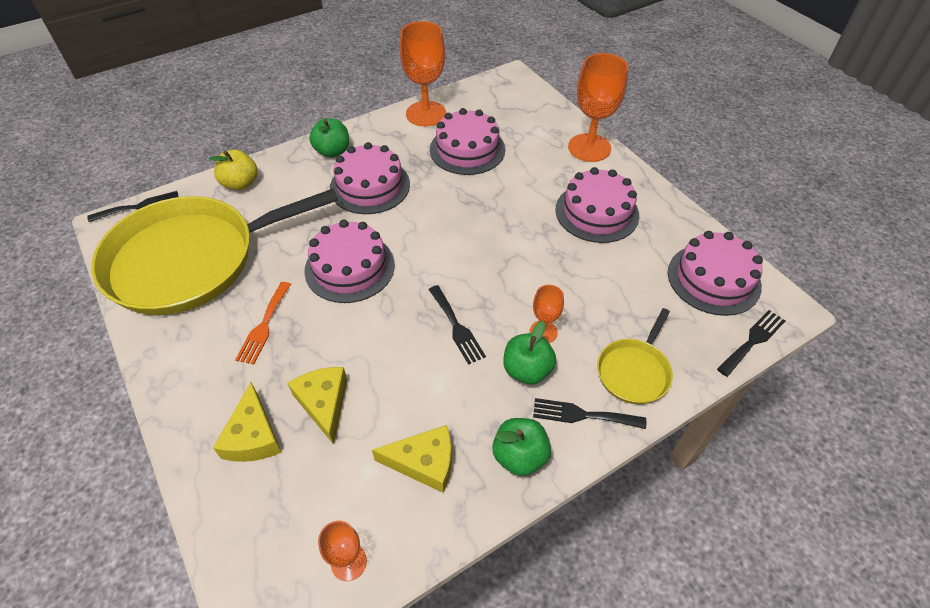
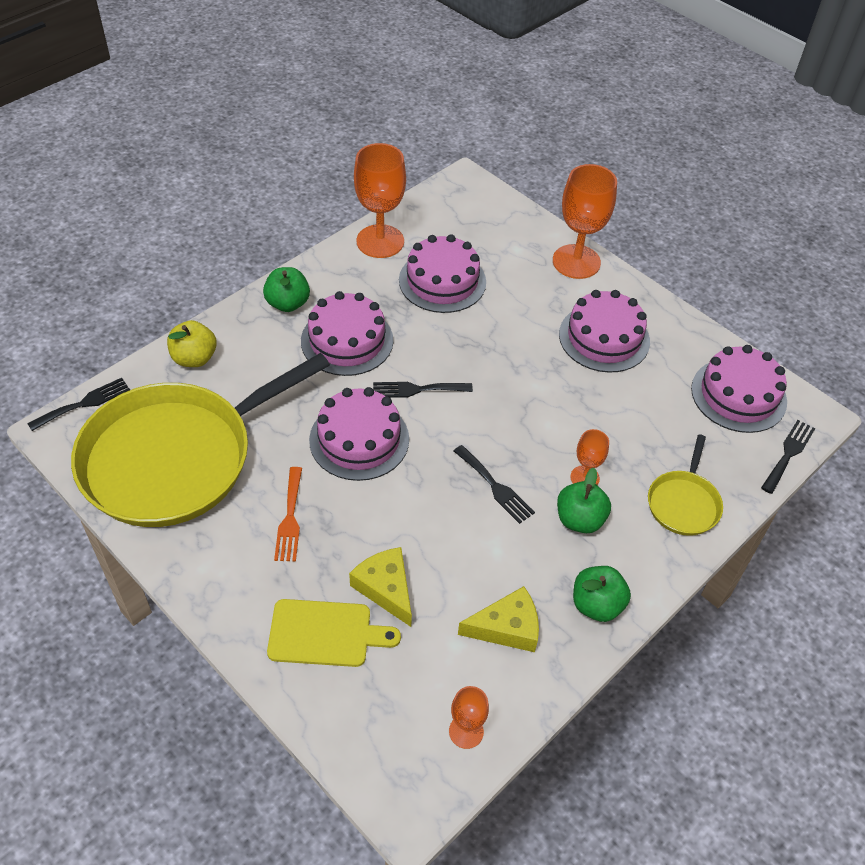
camera: 15 degrees left, 0 degrees up
(253, 436) = (325, 633): yellow cheese -> yellow cutting board
(583, 415) = (645, 554): black fork -> black fork (417, 389)

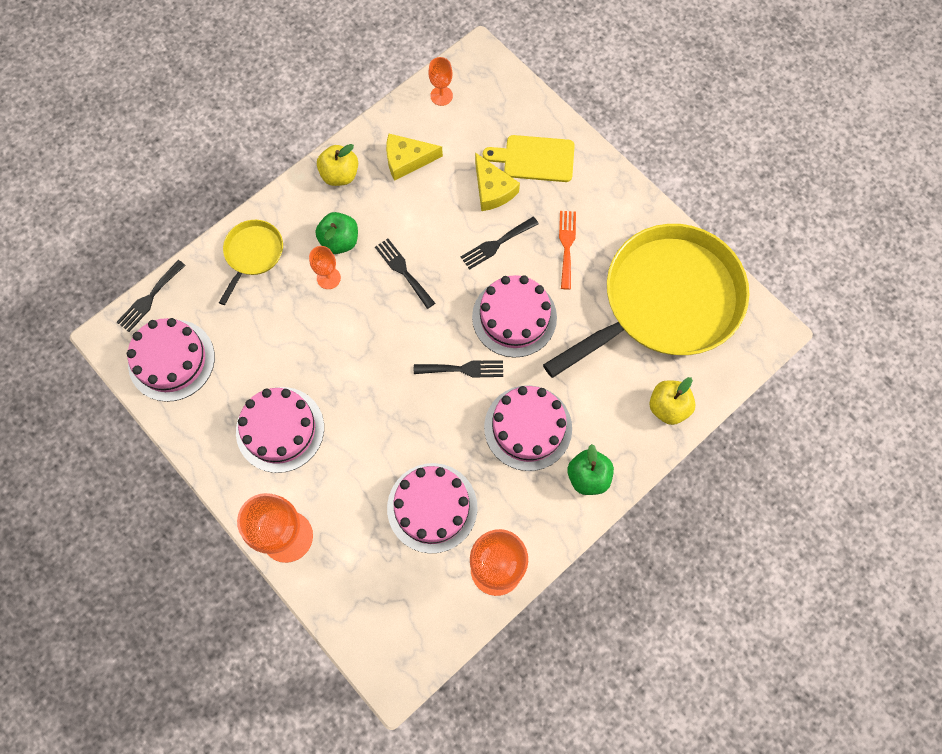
camera: 175 degrees left, 20 degrees up
(84, 403) = (755, 357): black fork -> black fork (496, 244)
(596, 604) = (340, 175): green apple -> yellow apple

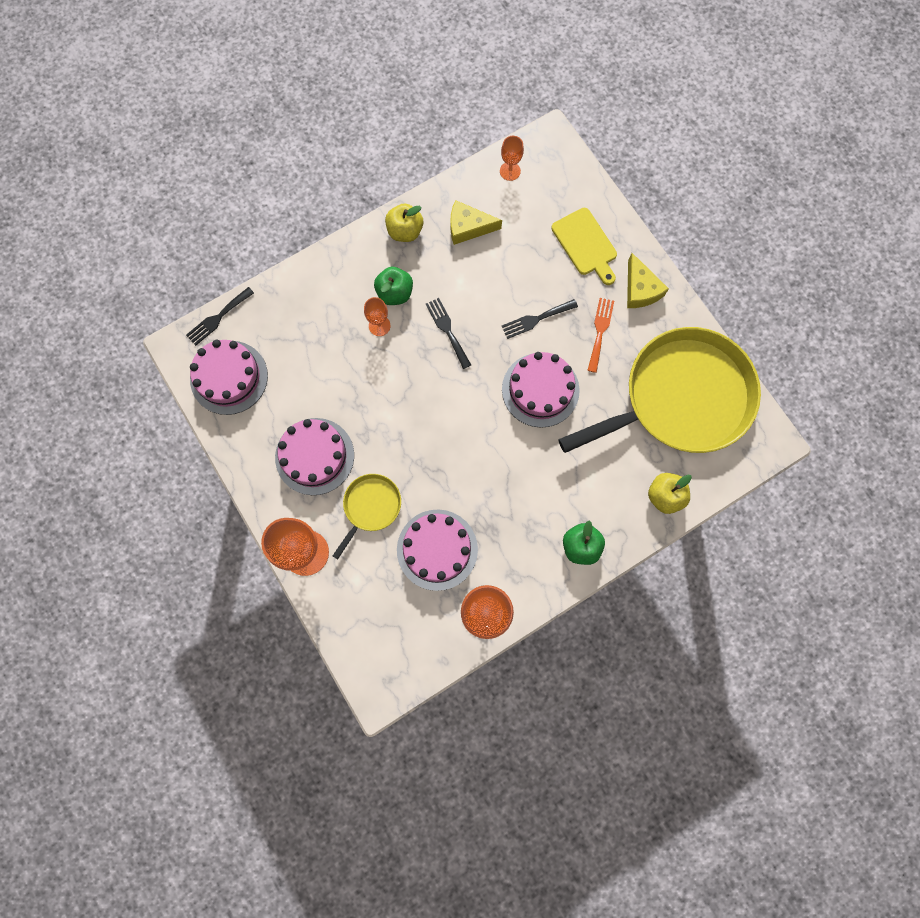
camera: 10 degrees right, 5 degrees up
(253, 254) = (315, 292): yellow pan -> yellow pan (370, 506)
(463, 369) = (486, 429): black fork -> none
(492, 189) = (541, 267): yellow cheese -> yellow cheese (640, 289)
(528, 427) = (534, 492): pink cake -> none
(535, 158) = (585, 244): yellow cutting board -> yellow cutting board turned 135 degrees counterclockwise

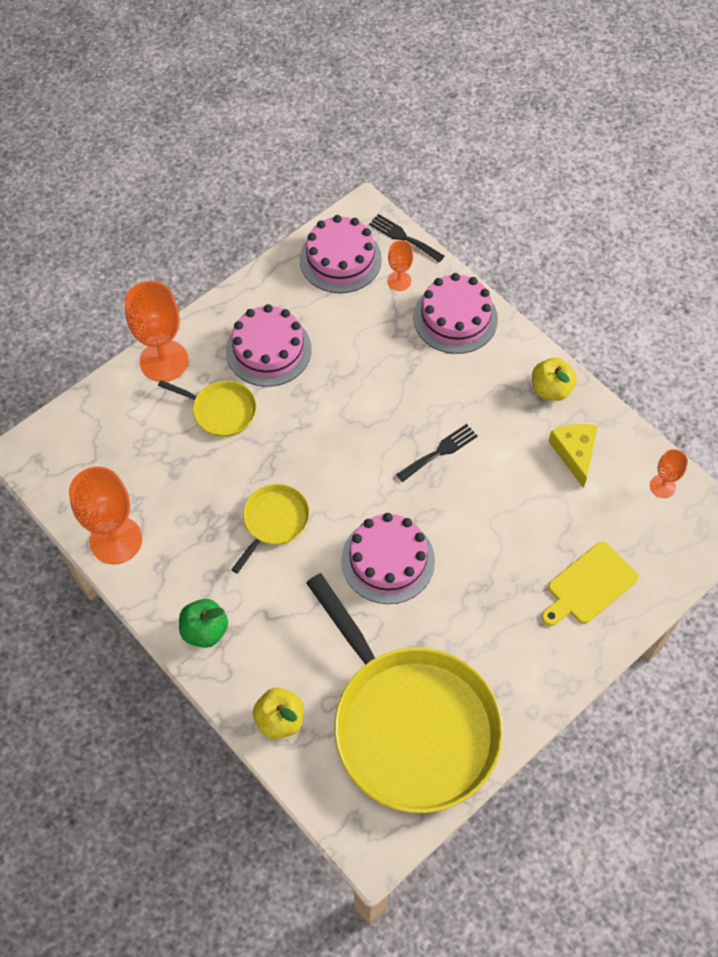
camera: 80 degrees right, 15 degrees down
(379, 326) = (429, 384): orange goblet -> orange goblet (399, 281)
(395, 293) = (472, 392): green apple -> none
(437, 549) = (182, 482): pink cake -> pink cake (455, 318)
(489, 476) = (274, 521): none -> yellow pan
(536, 319) = (476, 543): black fork -> none
(600, 331) = (477, 617): orange fork -> none
(640, 289) = (545, 658): yellow cheese -> none

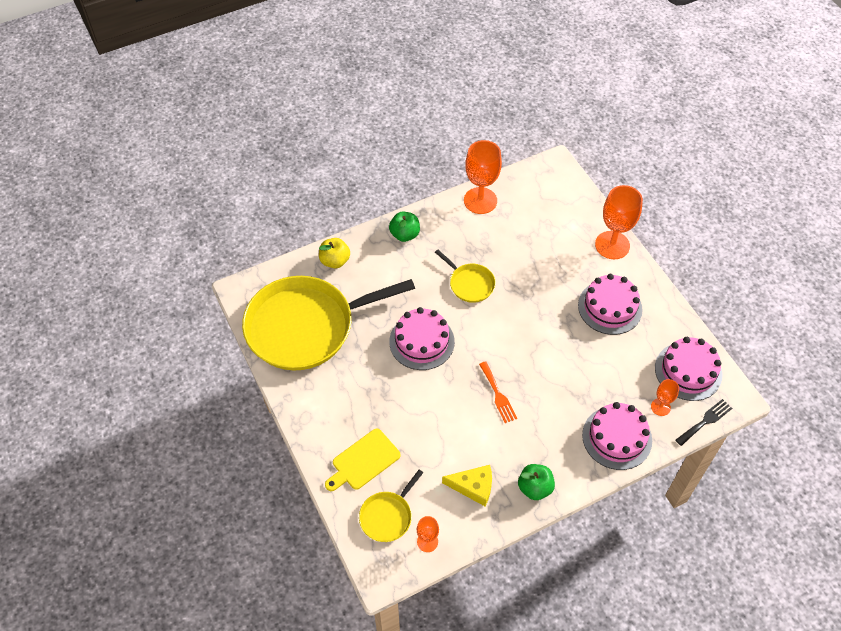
camera: 105 degrees right, 5 degrees down
(221, 411) = (563, 270): yellow pan -> yellow pan (387, 516)
(440, 451) = (498, 395): black fork -> orange fork
(551, 389) = (534, 488): yellow apple -> green apple
(589, 585) = (363, 461): yellow cutting board -> yellow cutting board turned 105 degrees counterclockwise

